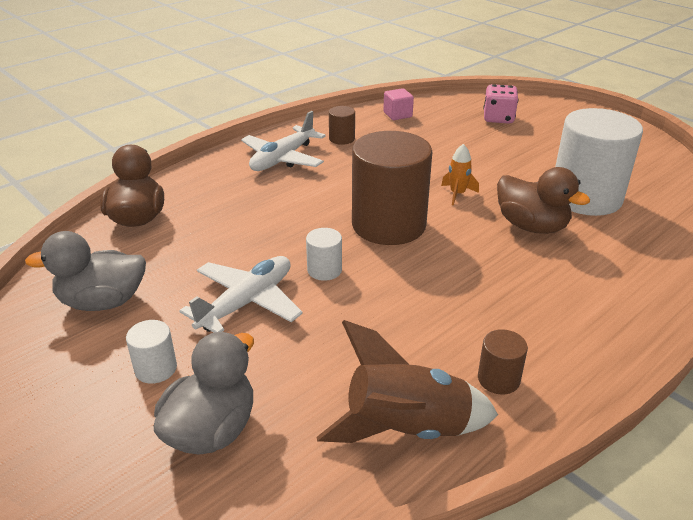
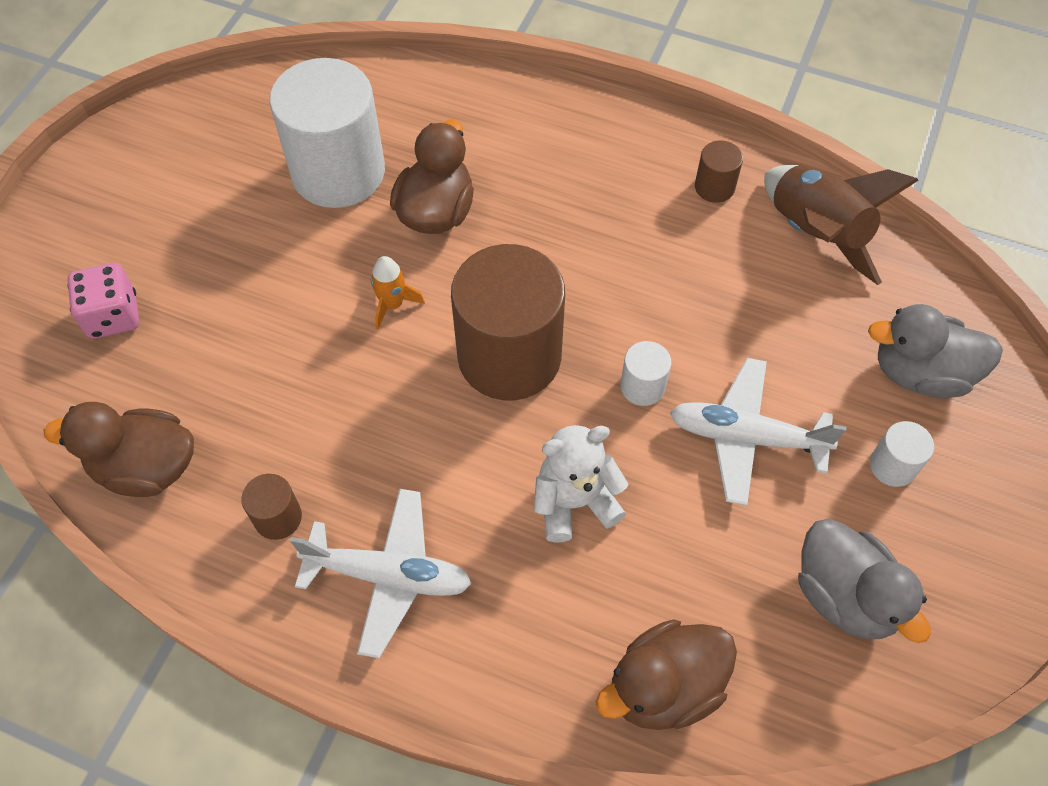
camera: 115 degrees left, 25 degrees up
(268, 220) = (574, 502): none -> white teddy bear
(397, 115) = (146, 467): pink cube -> brown duck

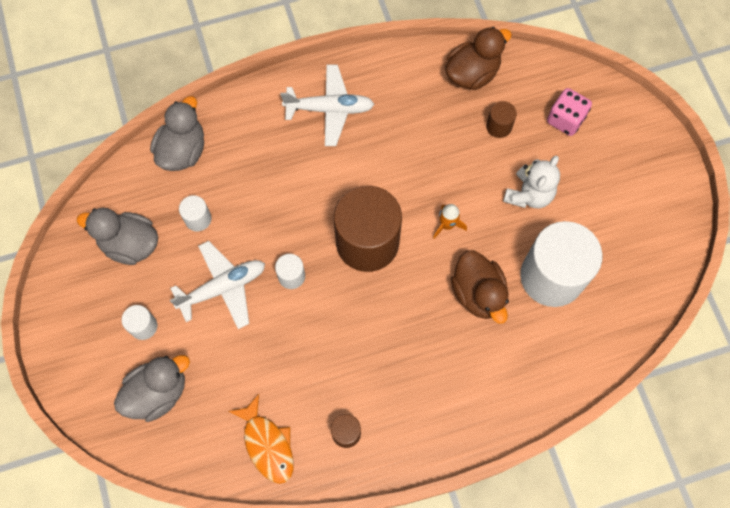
camera: 140 degrees right, 10 degrees up
(278, 517) = (397, 96): brown cylinder -> brown cylinder (499, 126)
(388, 576) = (329, 109): white plane -> white plane turned 150 degrees counterclockwise
(574, 502) = (278, 196): white teddy bear -> white teddy bear (529, 194)
(664, 687) = (183, 151): brown duck -> grey duck
(716, 557) = (198, 219): none -> white cylinder
(815, 234) = (267, 444): brown rocket -> orange fish

